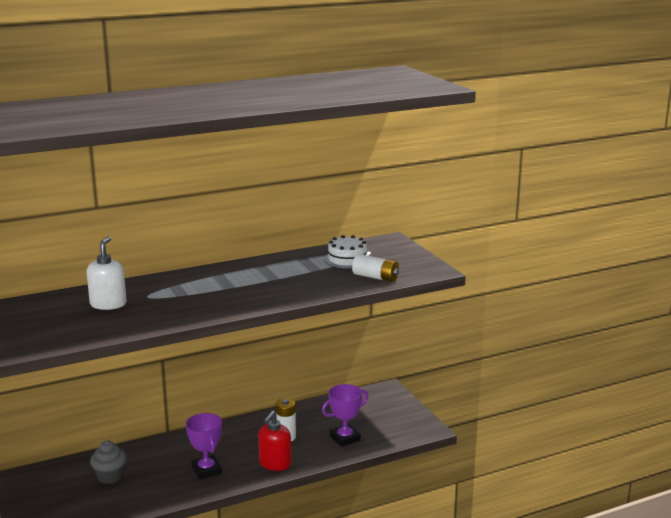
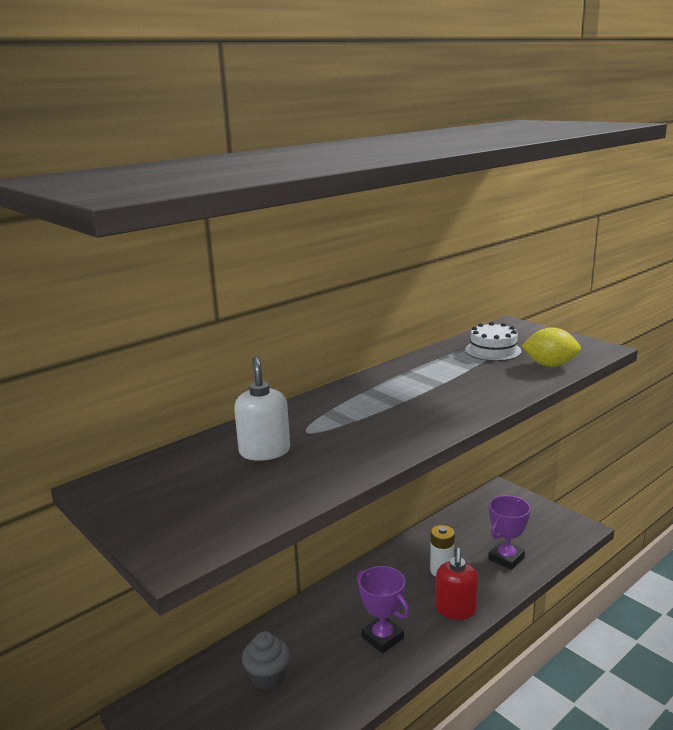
camera: 15 degrees left, 0 degrees up
(375, 277) = (550, 365): white battery -> yellow lemon

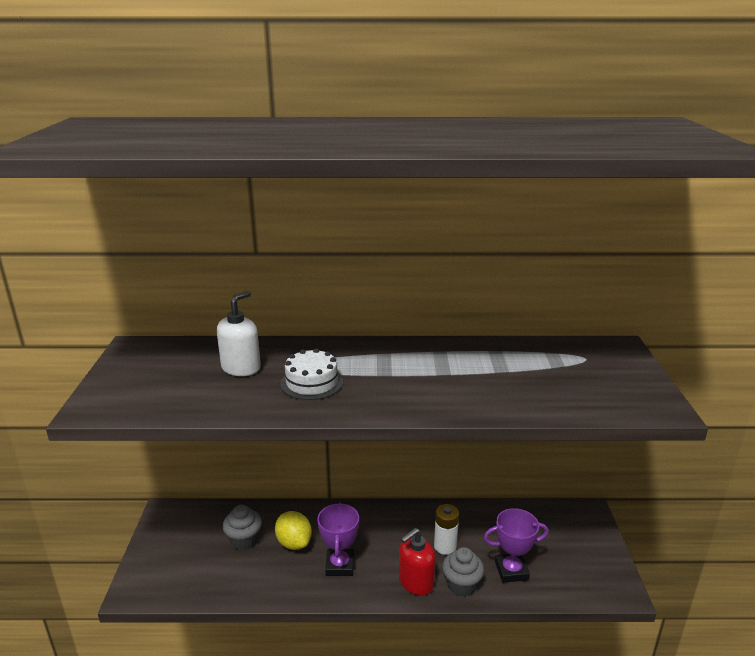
camera: 40 degrees right, 5 degrees up
(488, 589) = (461, 585): none -> grey cupcake
(493, 350) = (550, 364): white cake -> white cake (312, 382)
(550, 365) = (574, 401): yellow lemon -> yellow lemon (294, 543)

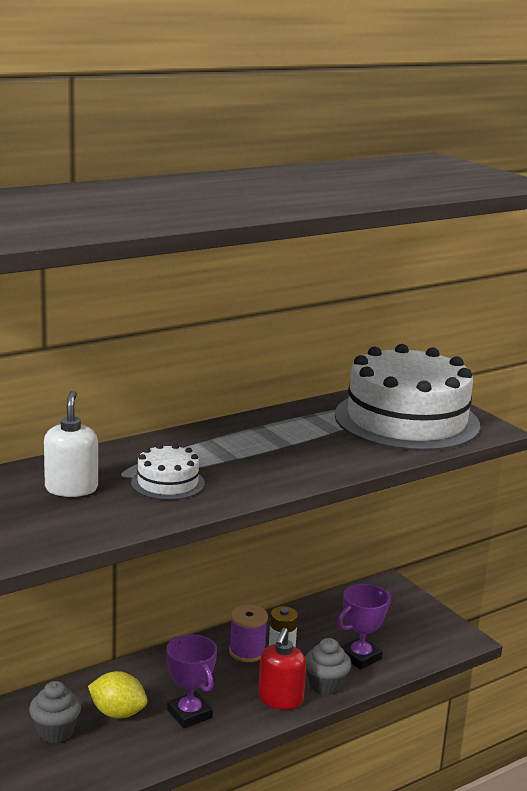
camera: 35 degrees left, 5 degrees down
(425, 529) = (247, 652): none -> purple spool
(582, 378) = (407, 420): none -> white cake

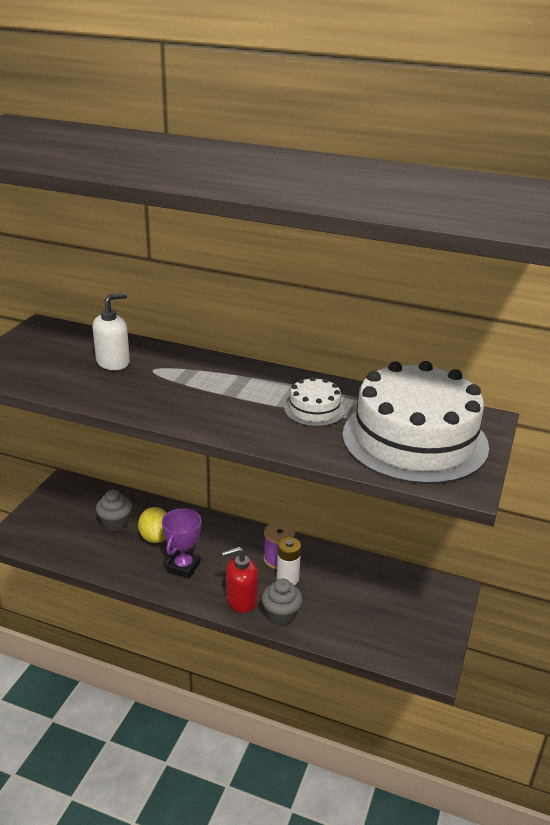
camera: 55 degrees right, 10 degrees up
(168, 483) = (161, 388): white cake -> white cake (314, 410)
(360, 657) = (336, 617): purple trophy -> none

